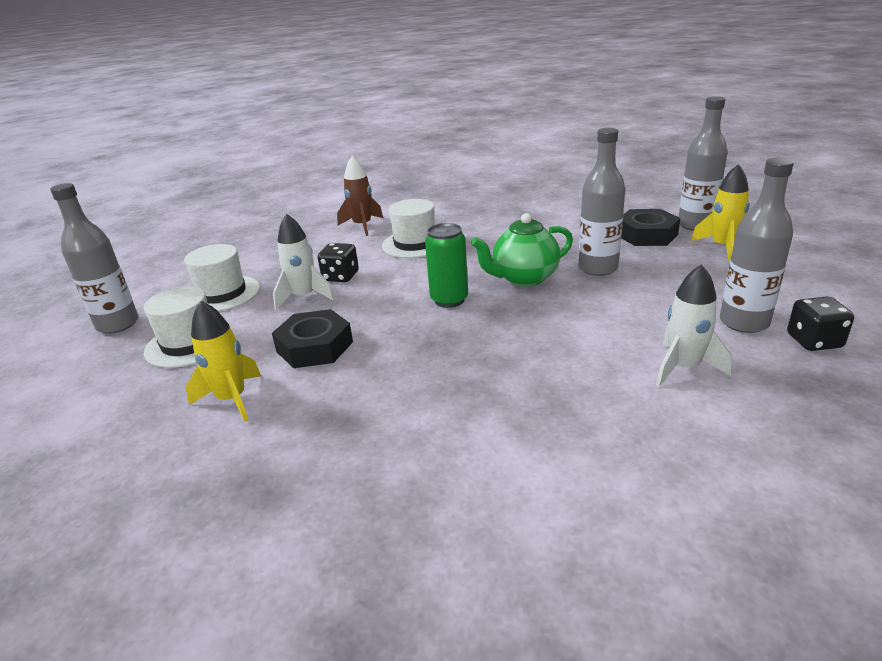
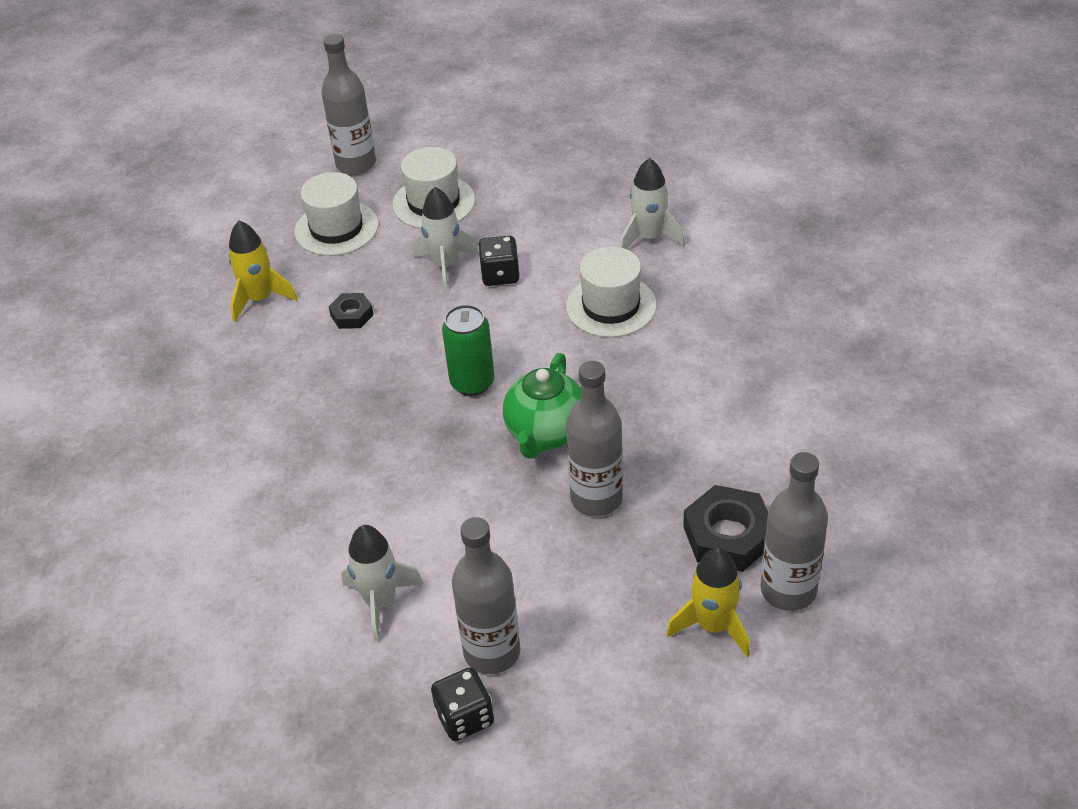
camera: 70 degrees right, 15 degrees up
(315, 347) = (352, 315): black nut -> black nut, size x0.56
(362, 226) = (649, 238): brown rocket -> white rocket
(524, 278) = (546, 433): green teapot -> green teapot turned 120 degrees counterclockwise

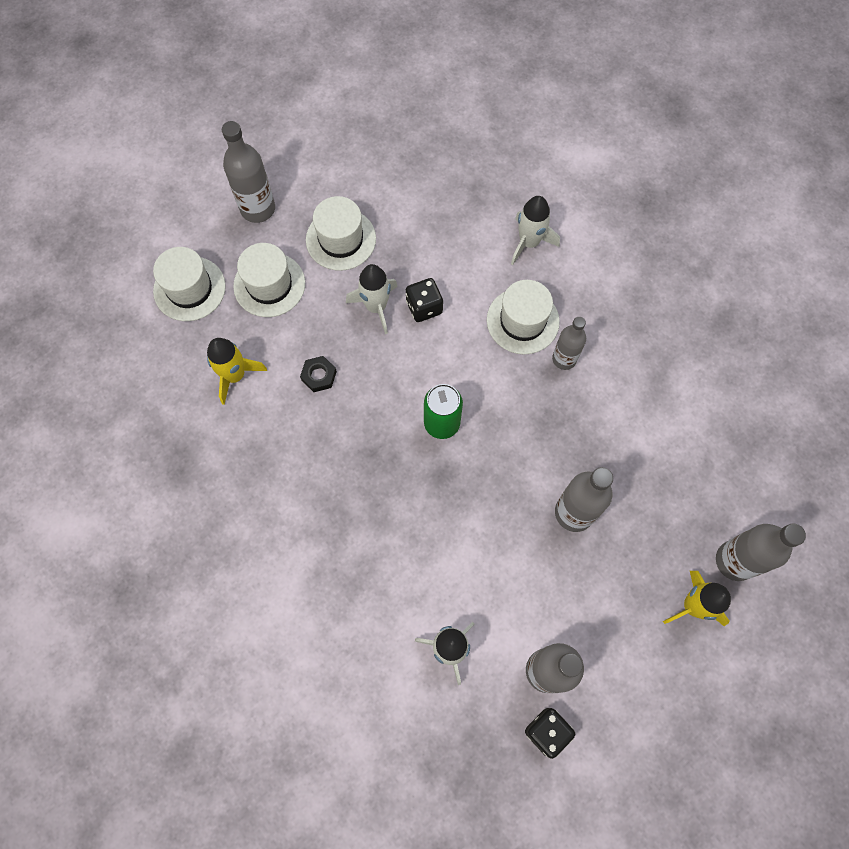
camera: 20 degrees left, 25 degrees up
(249, 218) = (189, 288): none -> white hat
(546, 433) = (515, 460): green teapot -> none
(646, 349) = (564, 359): none -> grey bottle
(728, 536) = (679, 523): black nut -> none

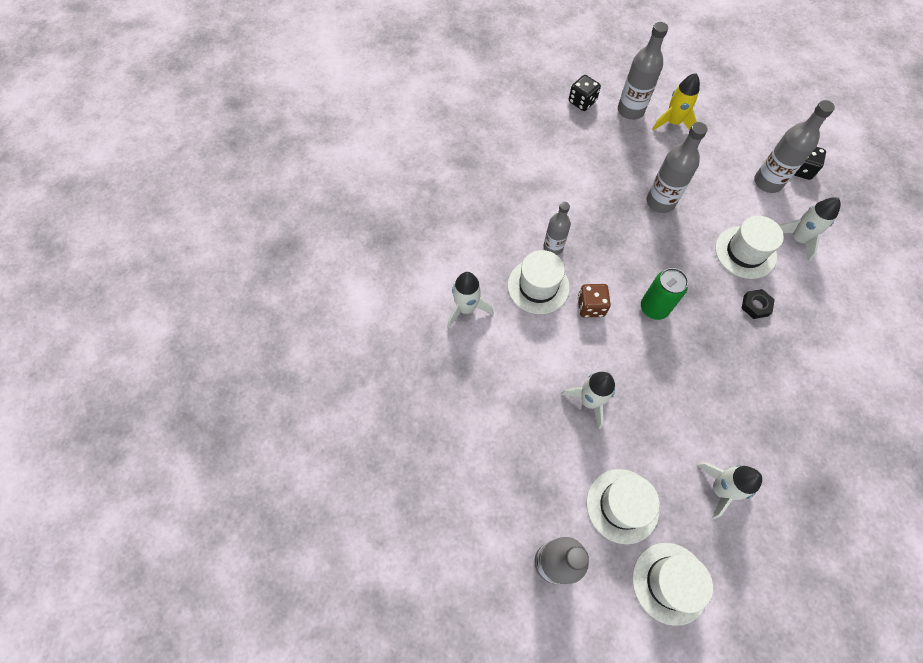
camera: 115 degrees left, 5 degrees down
(235, 375) = (720, 489): yellow rocket -> white rocket
(319, 376) = (675, 417): black nut -> black nut (755, 306)
(341, 239) = (543, 463): white hat -> white hat (745, 252)
(424, 307) = (568, 363): black dice -> black dice (582, 102)
(474, 360) = (590, 306): none -> brown dice

